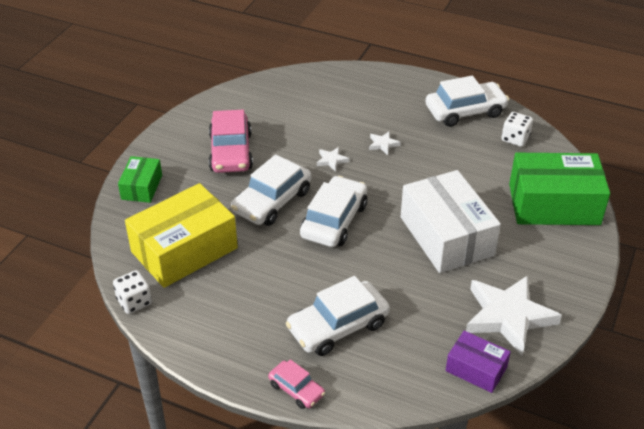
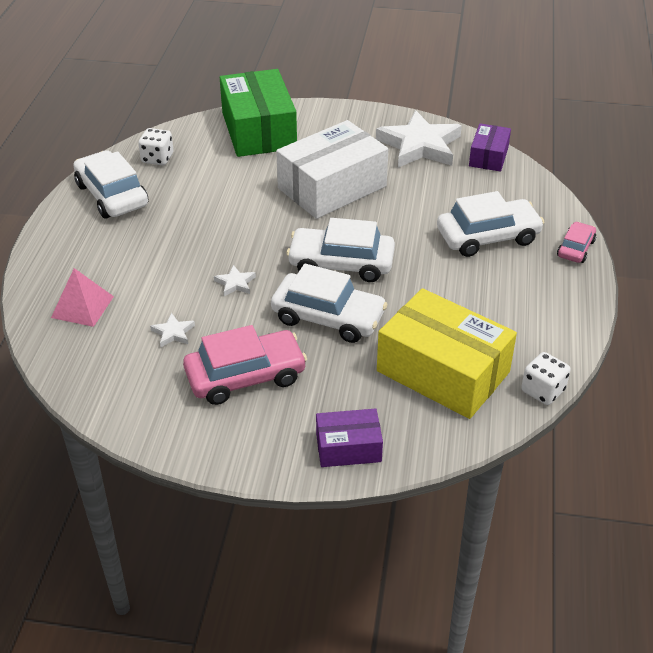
camera: 105 degrees left, 0 degrees up
(142, 187) = (348, 447): green box -> purple box
(334, 90) = (82, 307): none -> pink pyramid
(338, 326) = (488, 237): white car -> white car turned 60 degrees counterclockwise
(383, 144) = (192, 248): white star -> white star (173, 333)

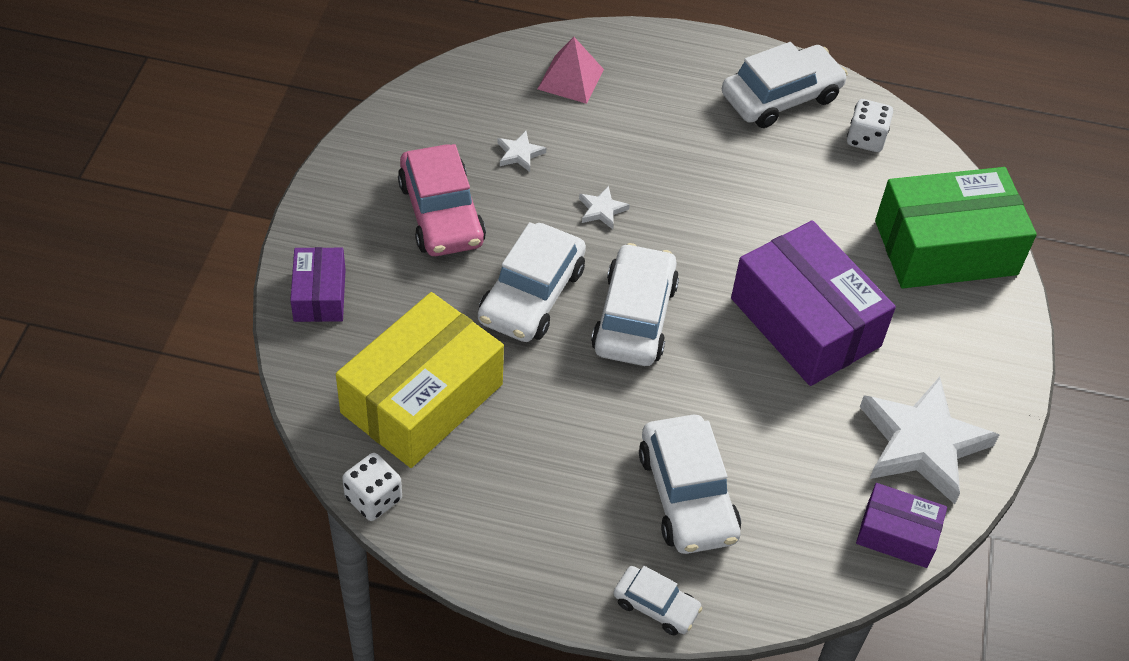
camera: 90 degrees right, 10 degrees up
(332, 187) = (805, 322): white box -> purple box
(575, 248) = (656, 606): pink car -> white car

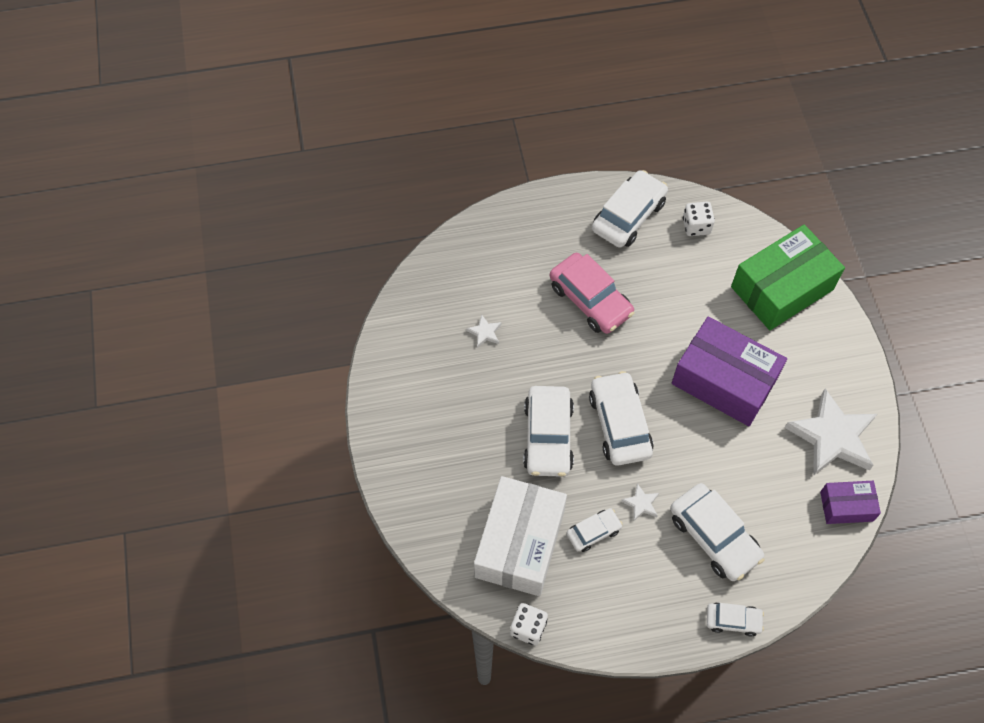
camera: 20 degrees left, 10 degrees up
(320, 295) = (414, 497): purple box -> none
(422, 398) = (519, 543): yellow box -> white box
(441, 213) = (459, 401): pink car -> pink car (590, 300)
(526, 424) = (593, 532): none -> white car
(570, 79) = (487, 259): pink pyramid -> none
(602, 210) = (559, 353): white star -> white star (641, 504)

